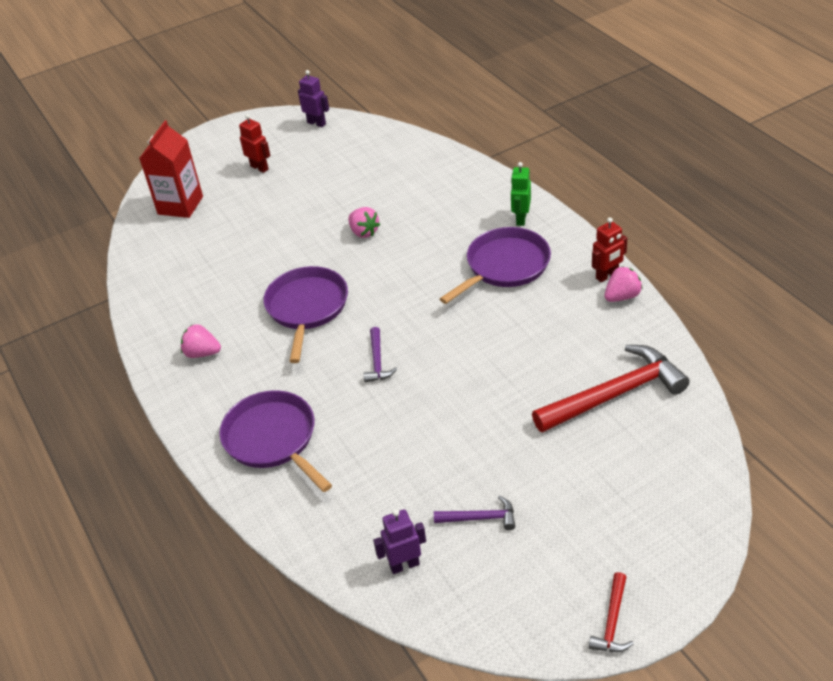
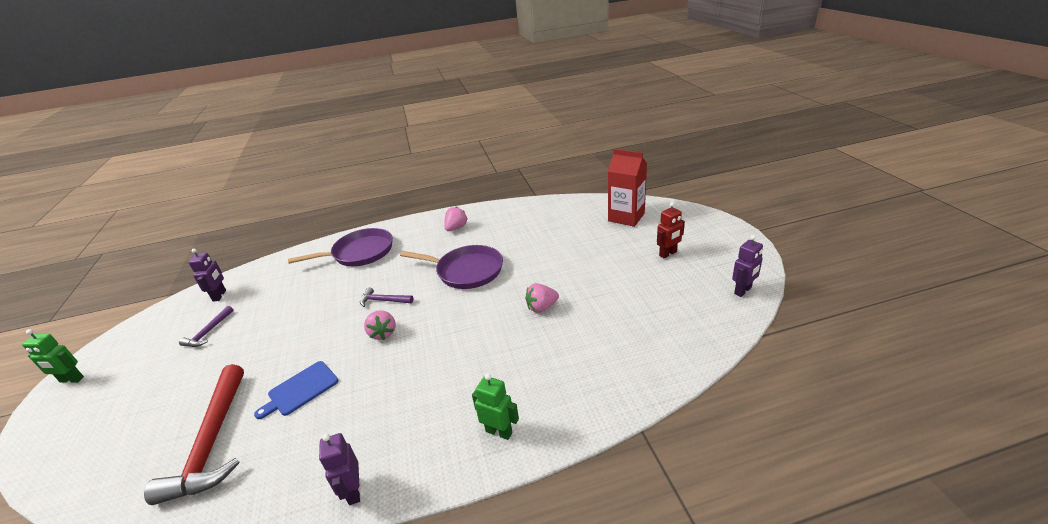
camera: 105 degrees right, 10 degrees down
(505, 266) = (432, 399): purple pan -> none
(530, 363) = (300, 389): none -> blue cutting board
(607, 276) = (353, 491): red robot -> purple robot
(612, 621) = (71, 380): red hammer -> green robot
(622, 296) = (313, 495): pink strawberry -> pink strawberry (383, 333)

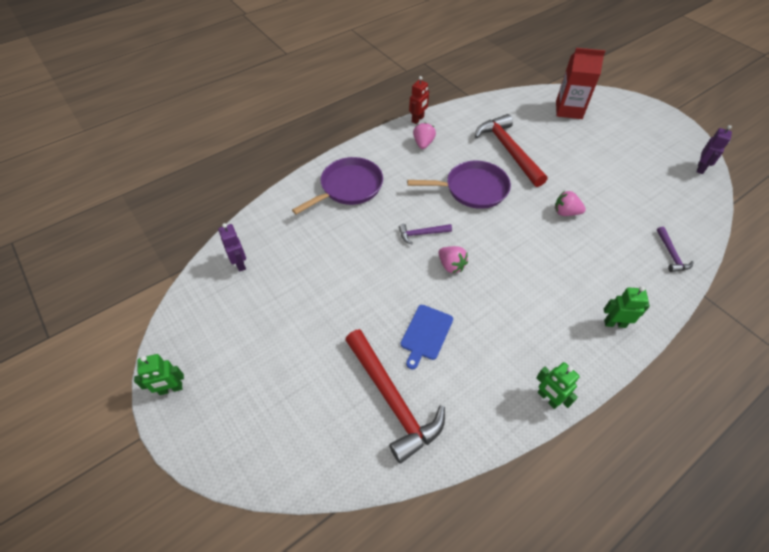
camera: 25 degrees left, 20 degrees up
(208, 332) = (272, 304): purple hammer -> purple hammer (671, 254)
(353, 491) = (548, 398): purple robot -> green robot
(532, 244) = (508, 150): none -> red hammer
(542, 307) = (565, 212): pink strawberry -> pink strawberry turned 60 degrees clockwise
(668, 254) = (627, 143): red robot -> red robot (418, 119)

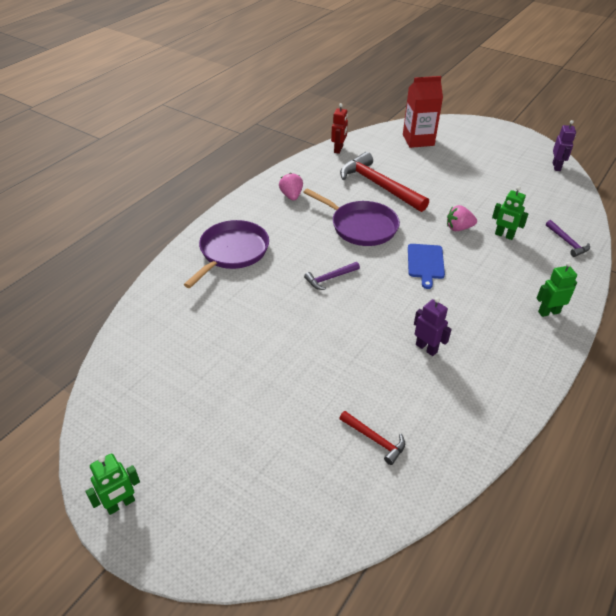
camera: 20 degrees left, 10 degrees down
(240, 263) = (144, 354): purple robot -> purple robot (426, 348)
(392, 400) = (374, 440): red hammer -> red hammer, size x0.47
(418, 119) = (275, 175): red robot -> red robot (338, 149)
(425, 334) = (379, 369): blue cutting board -> blue cutting board (425, 263)
(451, 265) = (373, 300): pink strawberry -> none
(473, 189) = (361, 226): purple pan -> purple pan turned 60 degrees clockwise
(548, 398) = (522, 393): green robot -> green robot (504, 235)

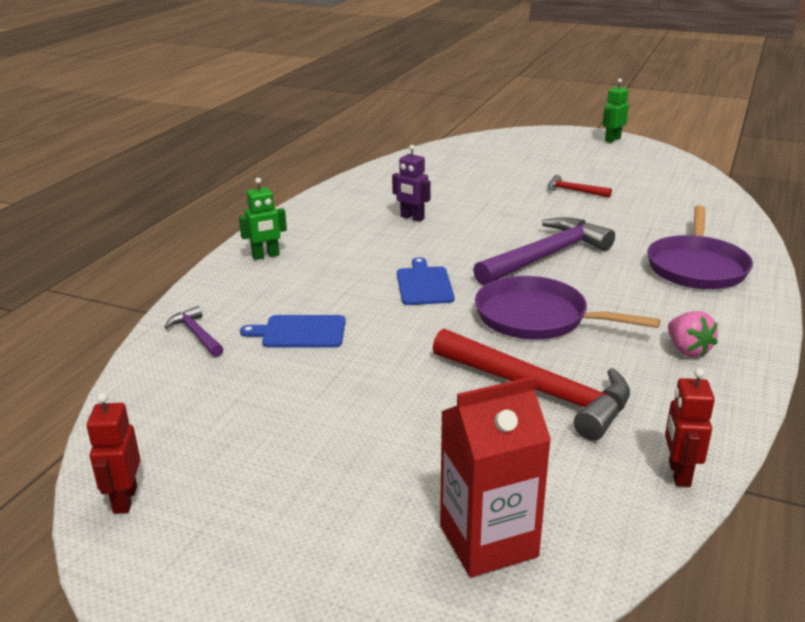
camera: 170 degrees right, 15 degrees down
(330, 278) = (546, 256): purple hammer -> purple hammer, size x2.12
(374, 440) = (448, 172): red hammer -> red hammer (574, 191)
(458, 228) = (375, 334): pink strawberry -> none
(504, 235) = (300, 332): green robot -> blue cutting board
(556, 167) = (124, 500): purple robot -> red robot

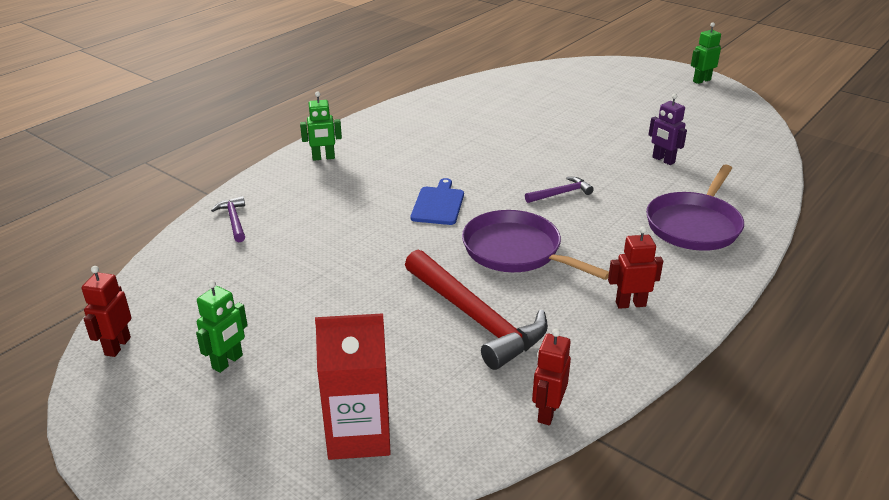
camera: 15 degrees right, 5 degrees up
(280, 491) = (228, 362): none -> green robot
(300, 332) = (314, 231): blue cutting board -> none
(412, 218) = (465, 138): purple robot -> purple robot (663, 160)
(546, 256) = (561, 193): purple hammer -> purple hammer, size x0.47
(574, 191) = (628, 131): red hammer -> none
(687, 350) = (630, 304): pink strawberry -> red robot

